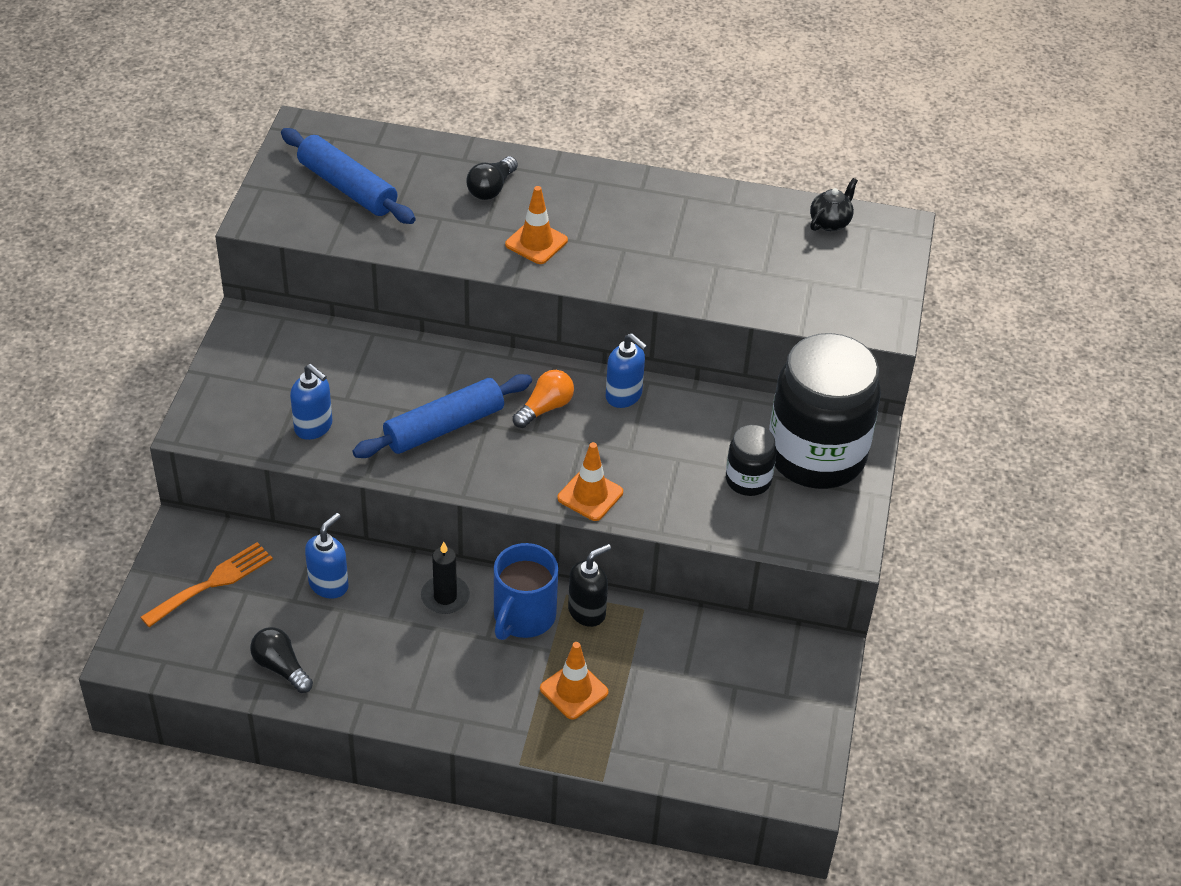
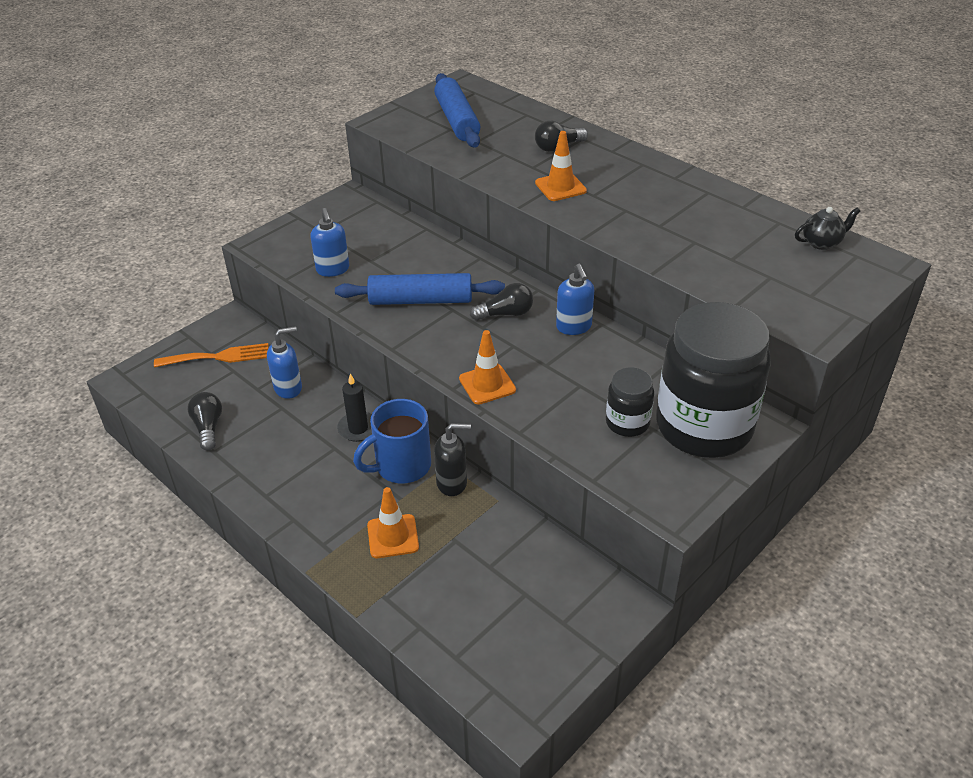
camera: 35 degrees right, 5 degrees down
(545, 408) = (506, 314): orange light bulb -> black light bulb

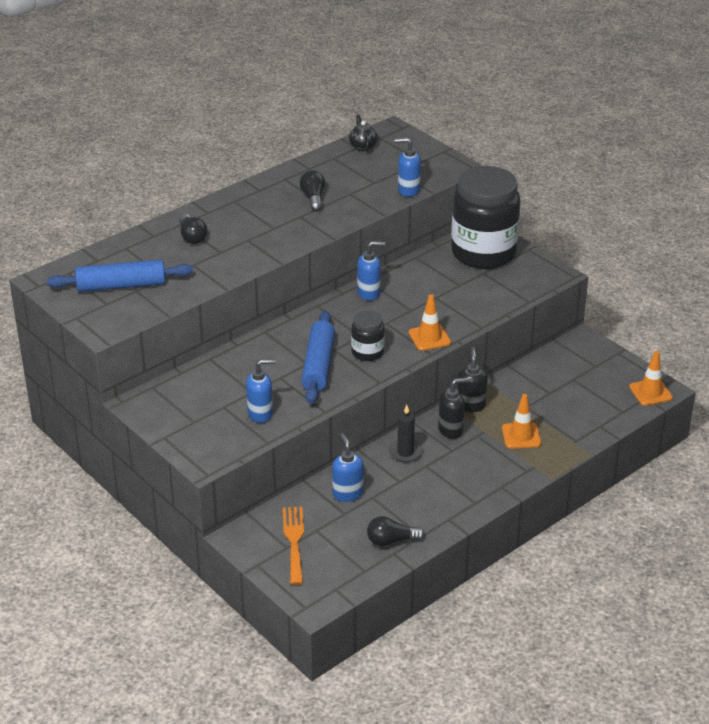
camera: 85 degrees left, 5 degrees down
(401, 466) = (451, 430): blue mug -> black soap dispenser
(506, 314) = (346, 323): black light bulb -> black light bulb (313, 198)
(560, 187) = (257, 241): orange traffic cone -> orange traffic cone (650, 392)
(627, 423) = (476, 282): black jar -> black jar (367, 352)
(724, 288) = (408, 190): none -> blue soap dispenser

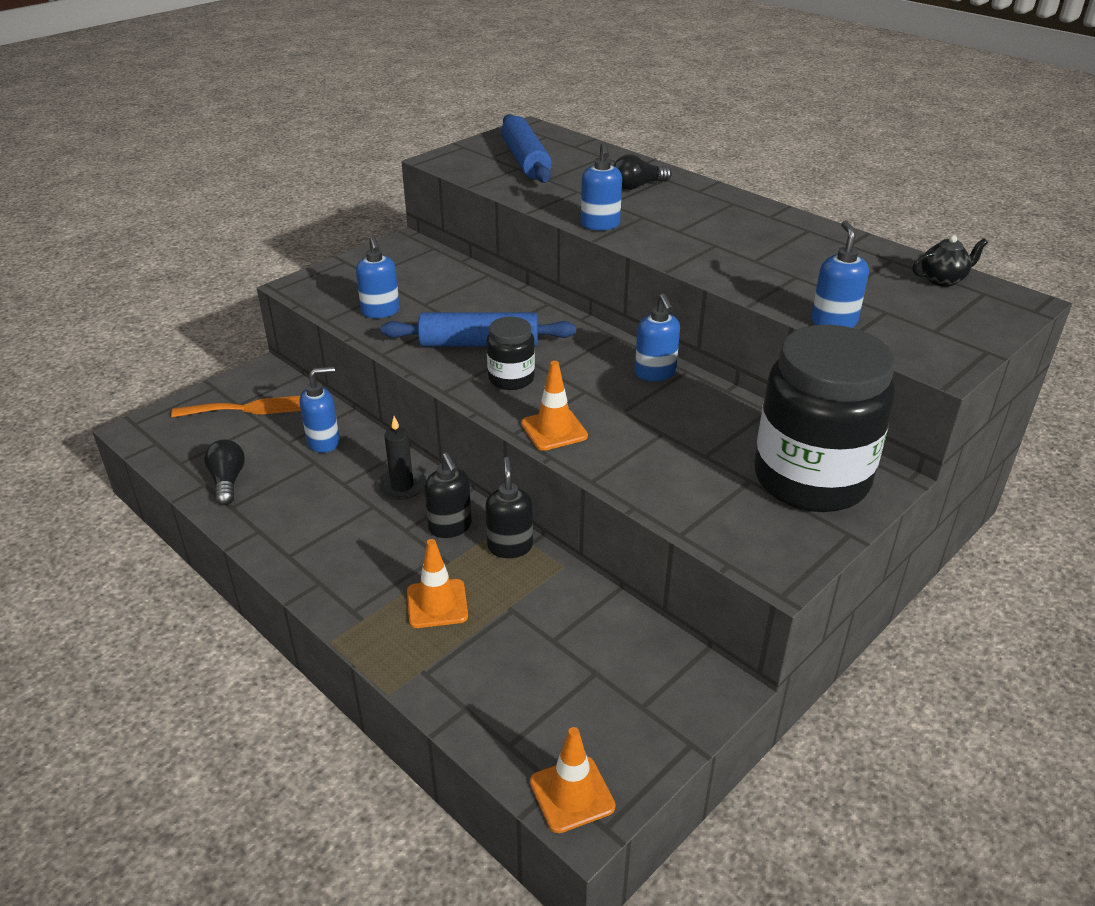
camera: 85 degrees right, 0 degrees up
(258, 259) = (600, 225): none -> blue soap dispenser
(313, 198) = (767, 251): black light bulb -> none
(471, 405) = (510, 546): black soap dispenser -> black soap dispenser turned 90 degrees counterclockwise

